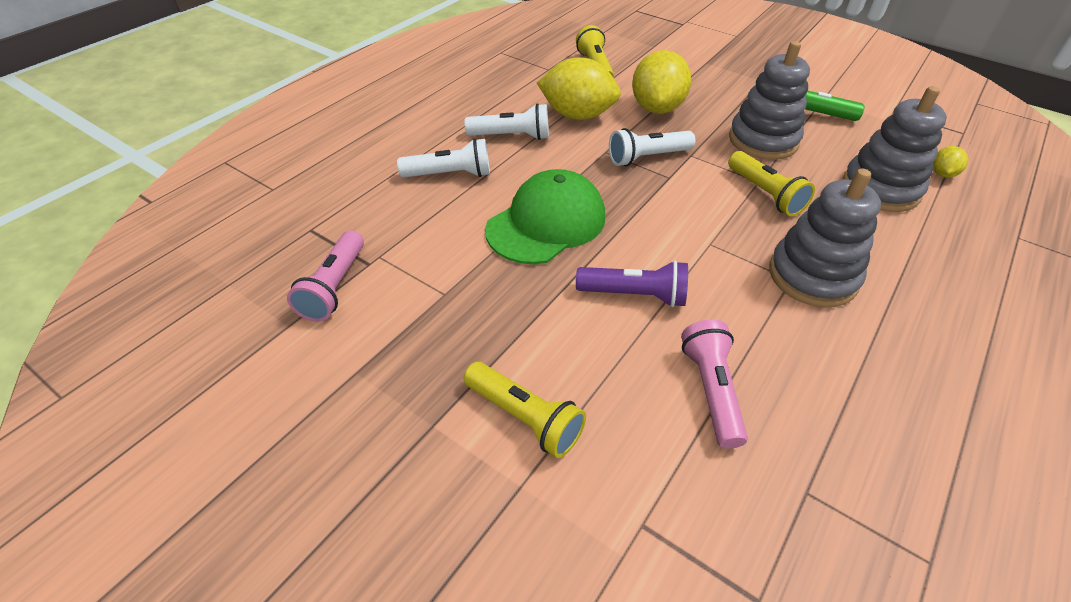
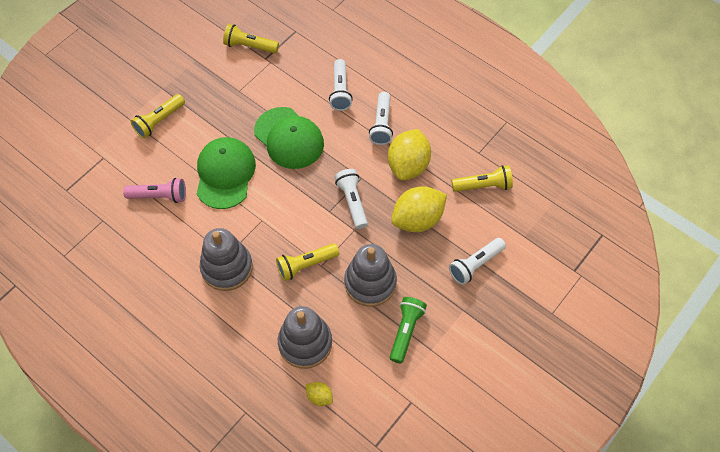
camera: 95 degrees right, 15 degrees up
(334, 287) = (250, 46): pink flashlight -> yellow flashlight
(634, 295) = (225, 174): purple flashlight -> green cap
(656, 108) = (417, 219): yellow lemon -> yellow lemon turned 45 degrees counterclockwise
(702, 73) = (475, 264): none -> white flashlight

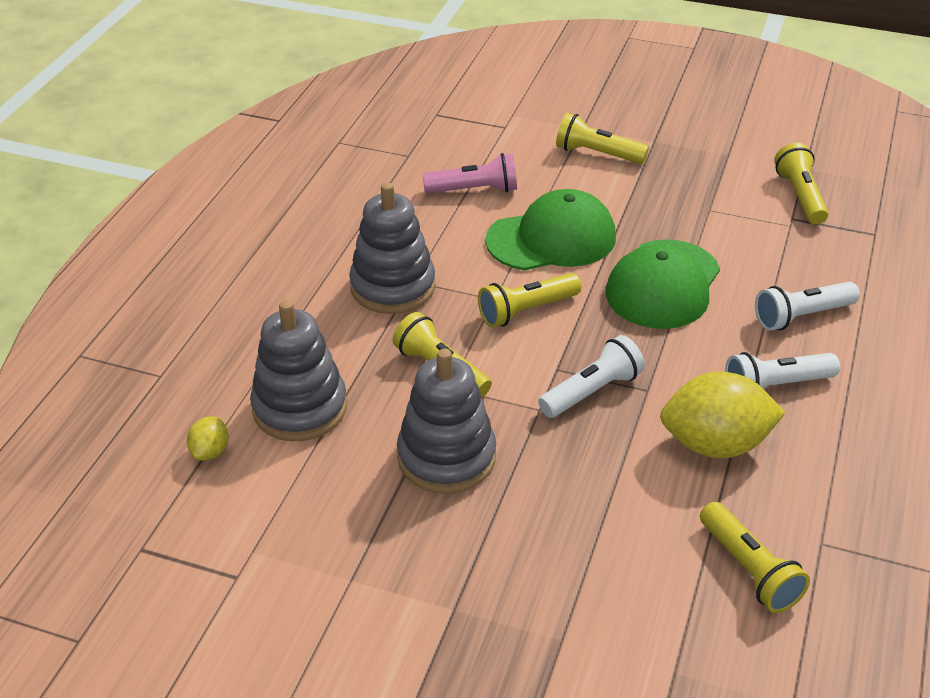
camera: 70 degrees right, 20 degrees down
(159, 196) = (474, 190): pink flashlight -> pink flashlight turned 75 degrees counterclockwise
(279, 208) = (526, 310): none -> yellow flashlight
(406, 331) = (373, 532): green flashlight -> none
(417, 219) = (610, 488): yellow lemon -> none
(475, 264) = (562, 602): white flashlight -> none

